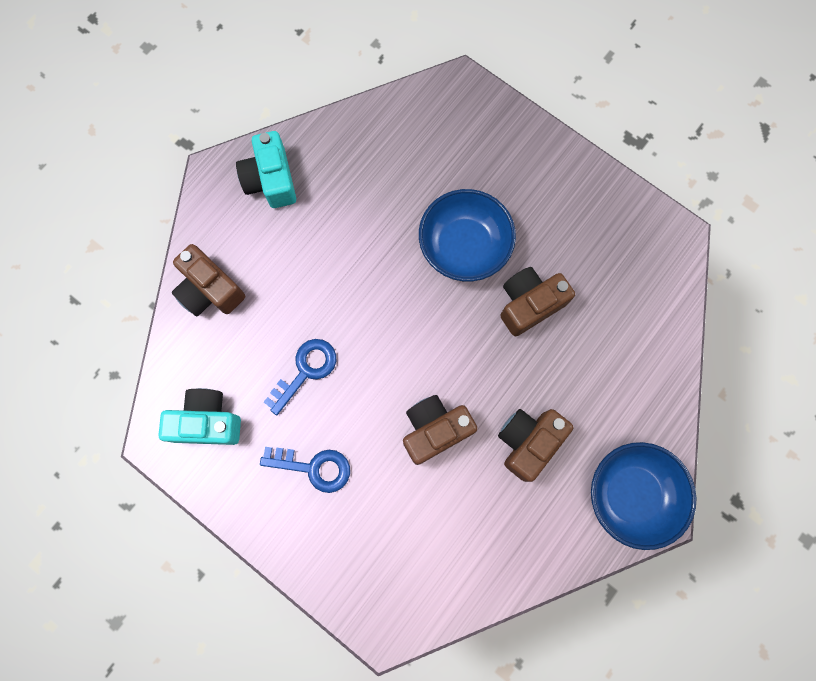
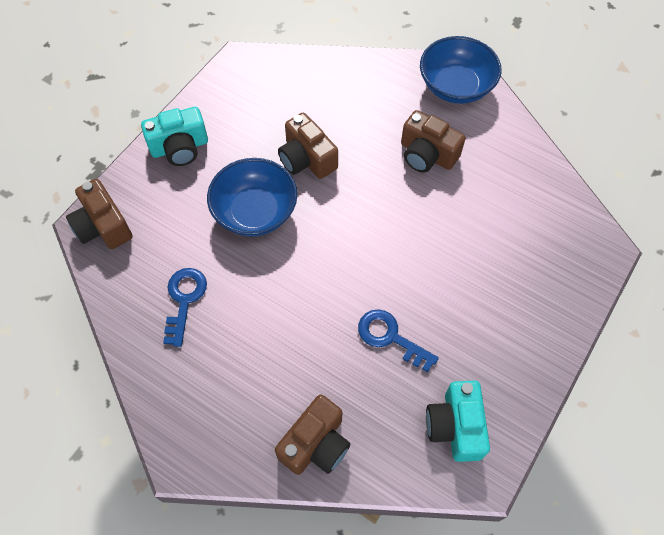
camera: 95 degrees left, 15 degrees down
(271, 180) = (188, 395): turquoise camera -> turquoise camera (180, 147)
(313, 467) = (481, 320): blue key -> blue key (184, 300)
(434, 430) = (429, 223): brown camera -> brown camera (103, 226)

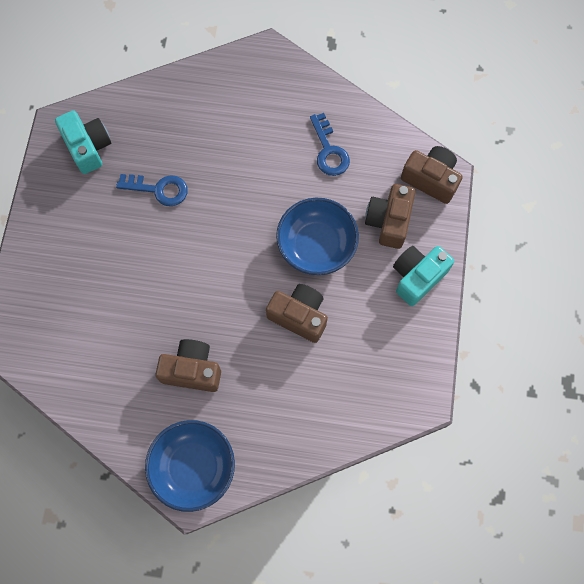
camera: 155 degrees right, 10 degrees up
(315, 444) = (181, 96): brown camera -> brown camera (389, 221)

